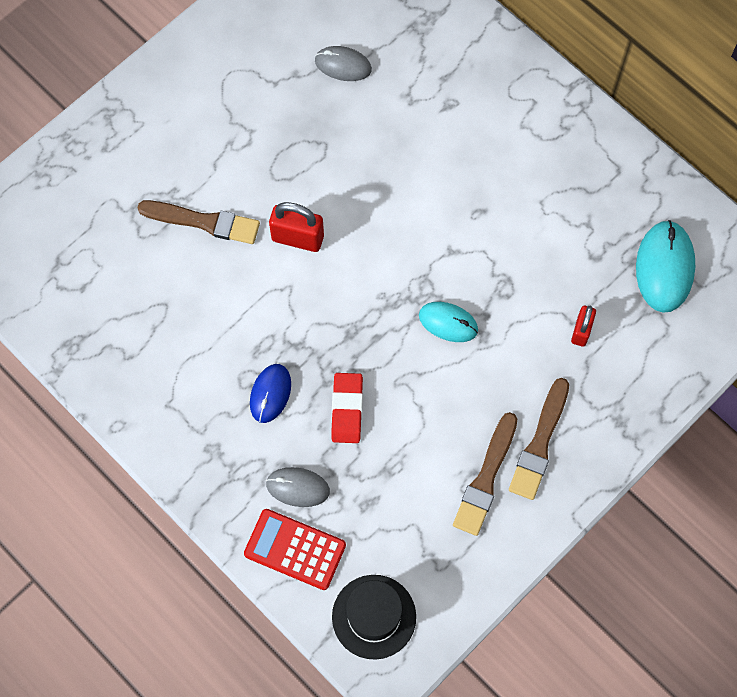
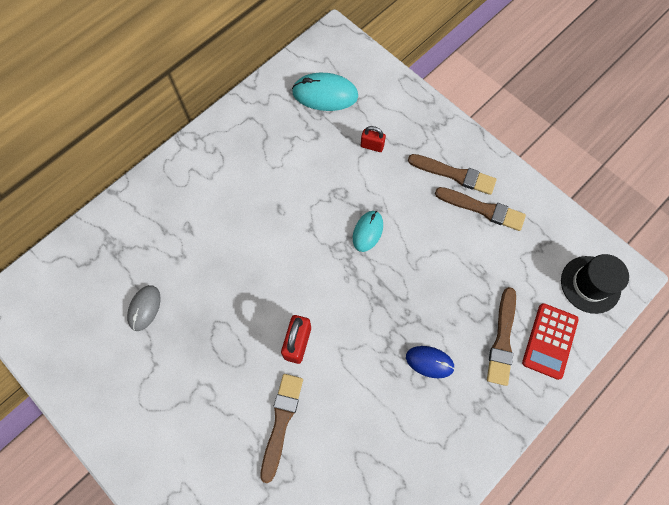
camera: 90 degrees left, 0 degrees up
(297, 487) = (502, 339): grey mouse -> brown brush
(347, 409) = (438, 303): red eraser -> none

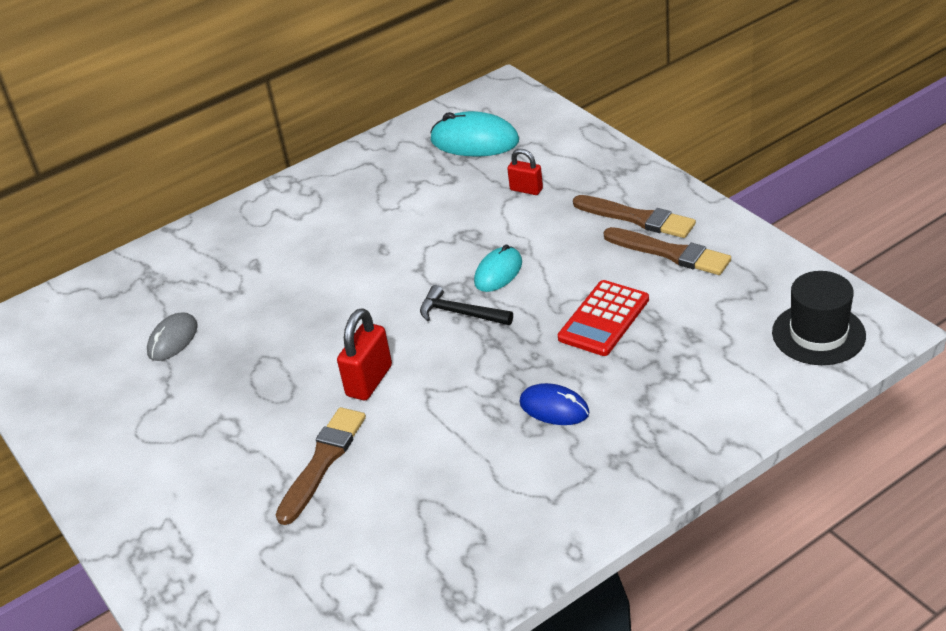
camera: 15 degrees right, 30 degrees down
(348, 273) = (460, 313): none -> black hammer
(502, 339) = (669, 388): brown brush -> none
(549, 341) = (742, 392): red calculator -> red calculator (604, 319)

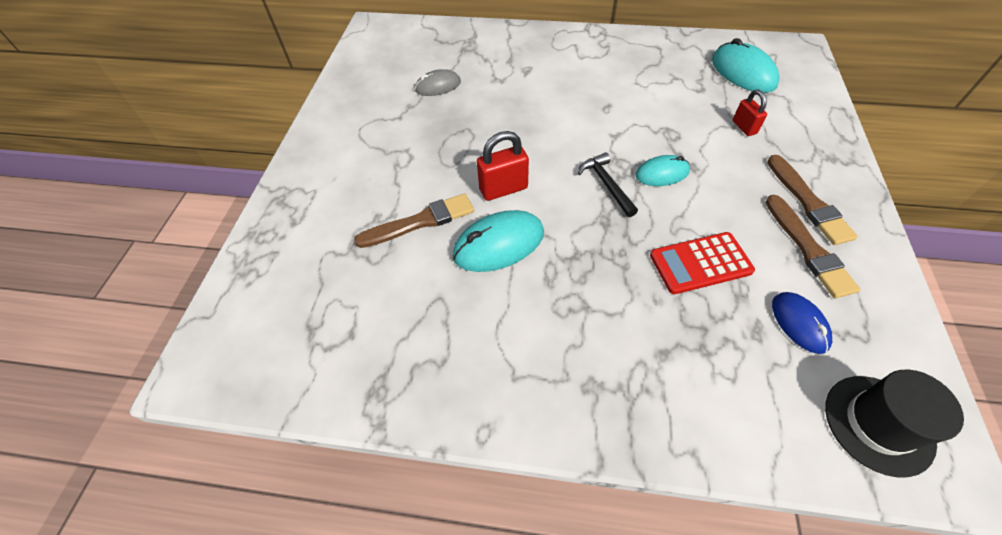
camera: 40 degrees right, 15 degrees up
(422, 425) = (498, 244): none -> turquoise mouse
(554, 408) = (592, 304): blue mouse -> blue mouse (799, 323)

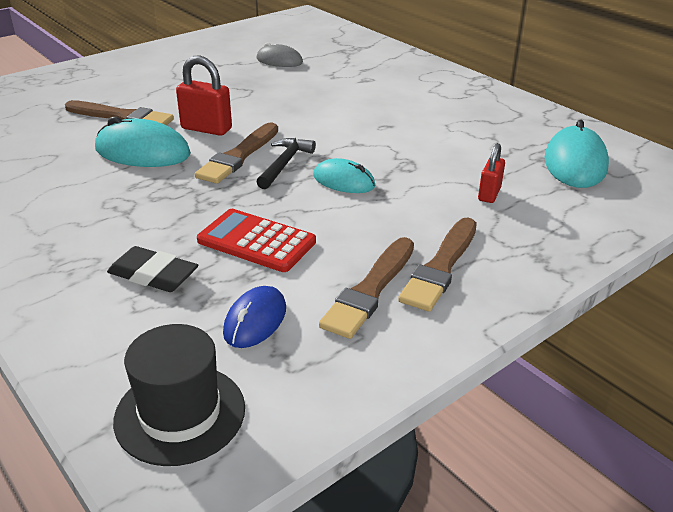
camera: 40 degrees right, 20 degrees down
(568, 199) = (239, 156): none -> brown brush
(695, 343) = (153, 275): none -> black eraser

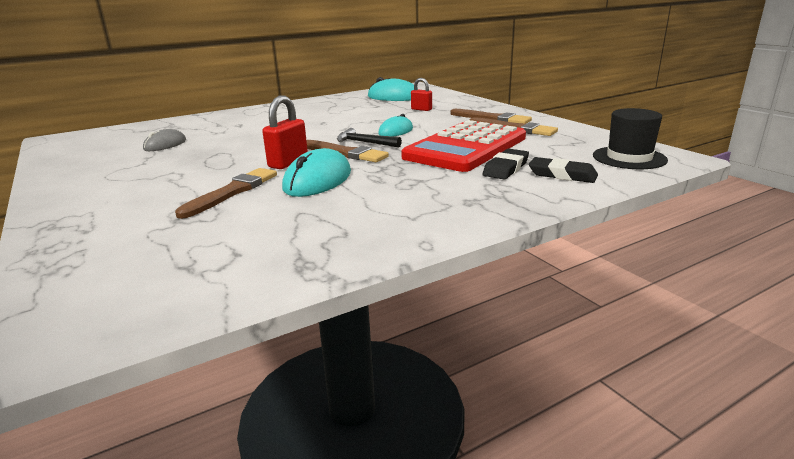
camera: 80 degrees left, 10 degrees down
(112, 325) = (562, 175): none -> black eraser
(255, 320) = (547, 147): blue mouse -> none
(256, 241) = (466, 147): red calculator -> red calculator, size x1.82

